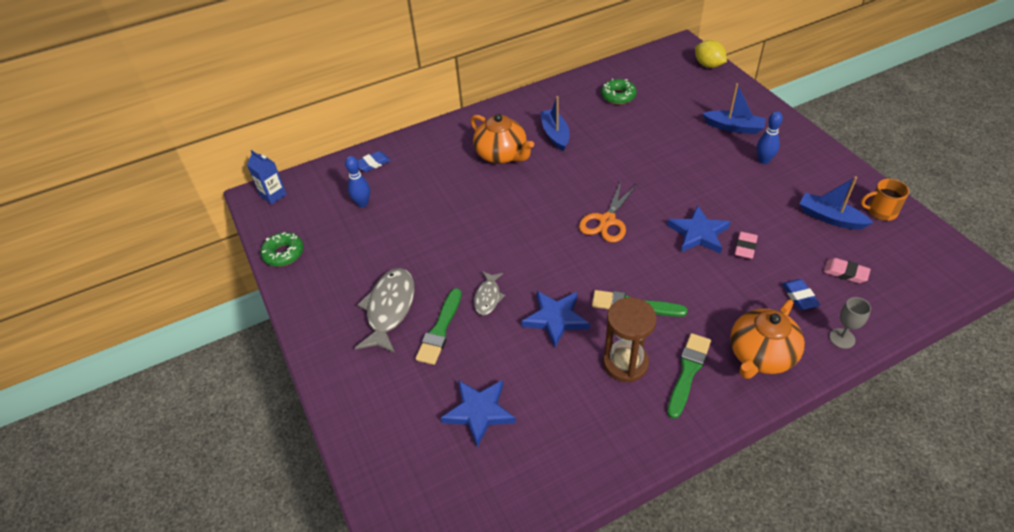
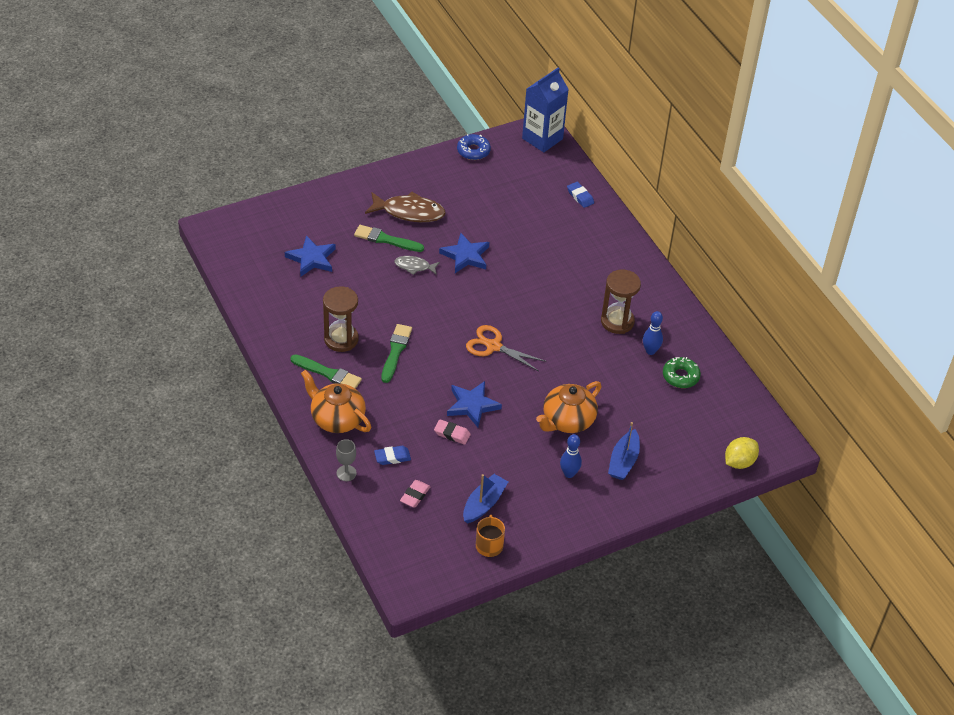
camera: 85 degrees right, 0 degrees up
(273, 195) = (542, 139): blue carton -> blue carton, size x1.80
(283, 253) = (473, 151): green donut -> blue donut
(362, 203) = (528, 192): blue bowling pin -> blue bowling pin (650, 351)
(389, 309) = (409, 212): grey fish -> brown fish
(502, 155) = (588, 282): orange teapot -> orange teapot (567, 421)
(555, 134) = (617, 322): blue boat -> brown hourglass
(555, 319) = (388, 304): blue star -> blue star (465, 256)

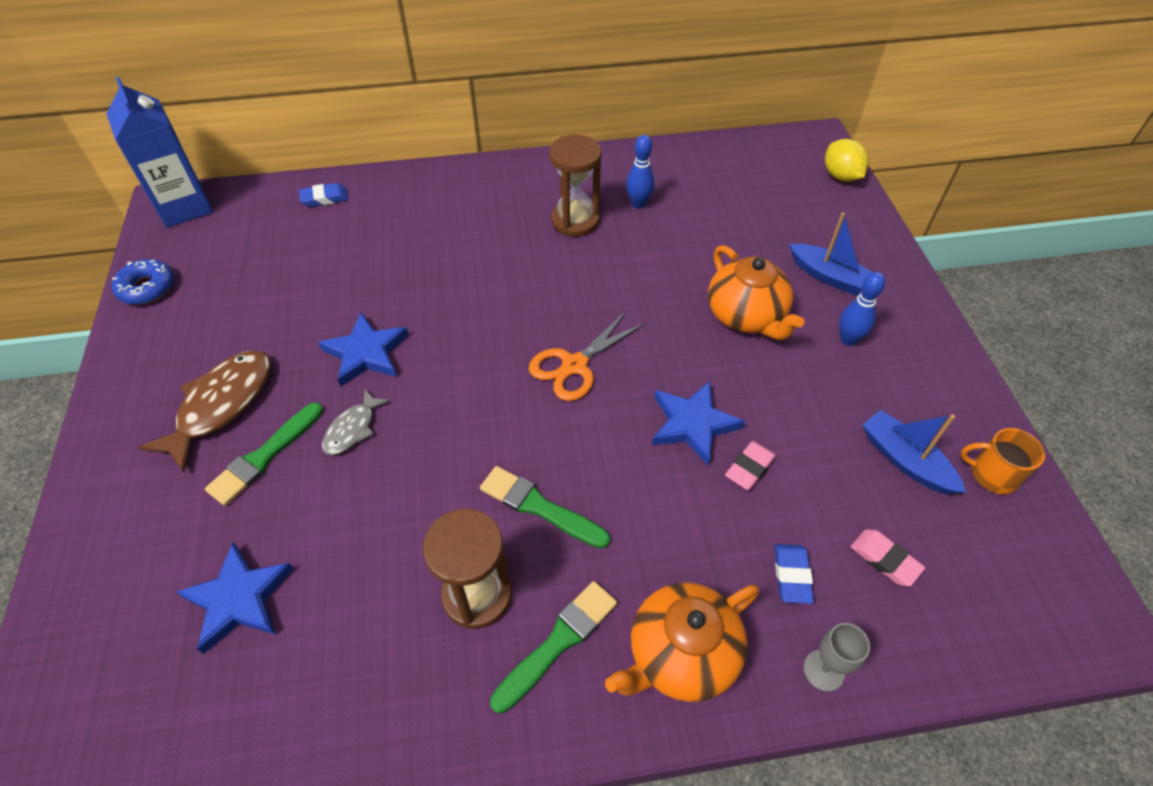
camera: 70 degrees left, 5 degrees up
(680, 376) = (690, 189): green donut -> none

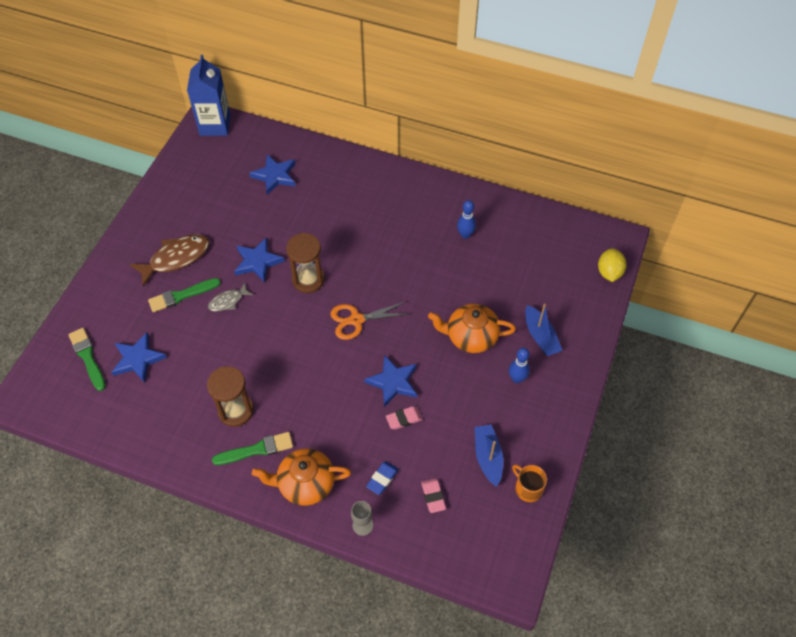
camera: 30 degrees right, 5 degrees up
(147, 288) = (173, 171): blue donut -> none
(320, 234) = (275, 176): none -> blue star
(325, 198) = (290, 151): blue eraser -> none
(539, 507) = (289, 385): green brush -> green brush (87, 357)
(575, 221) = (419, 230): brown hourglass -> brown hourglass (308, 280)
(746, 316) = (470, 337): orange teapot -> orange teapot turned 90 degrees clockwise

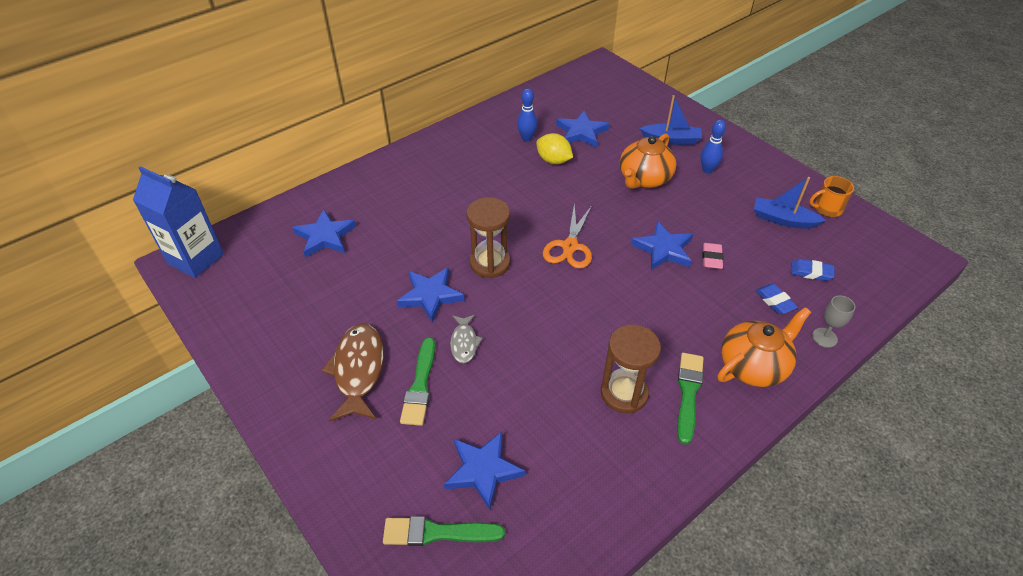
camera: 60 degrees left, 10 degrees down
(305, 483) = (753, 366): orange teapot -> orange teapot turned 150 degrees counterclockwise
(433, 496) = (811, 272): pink eraser -> blue eraser
(501, 268) = (581, 132): none -> blue star
(609, 272) = (631, 81): yellow lemon -> yellow lemon (553, 161)

